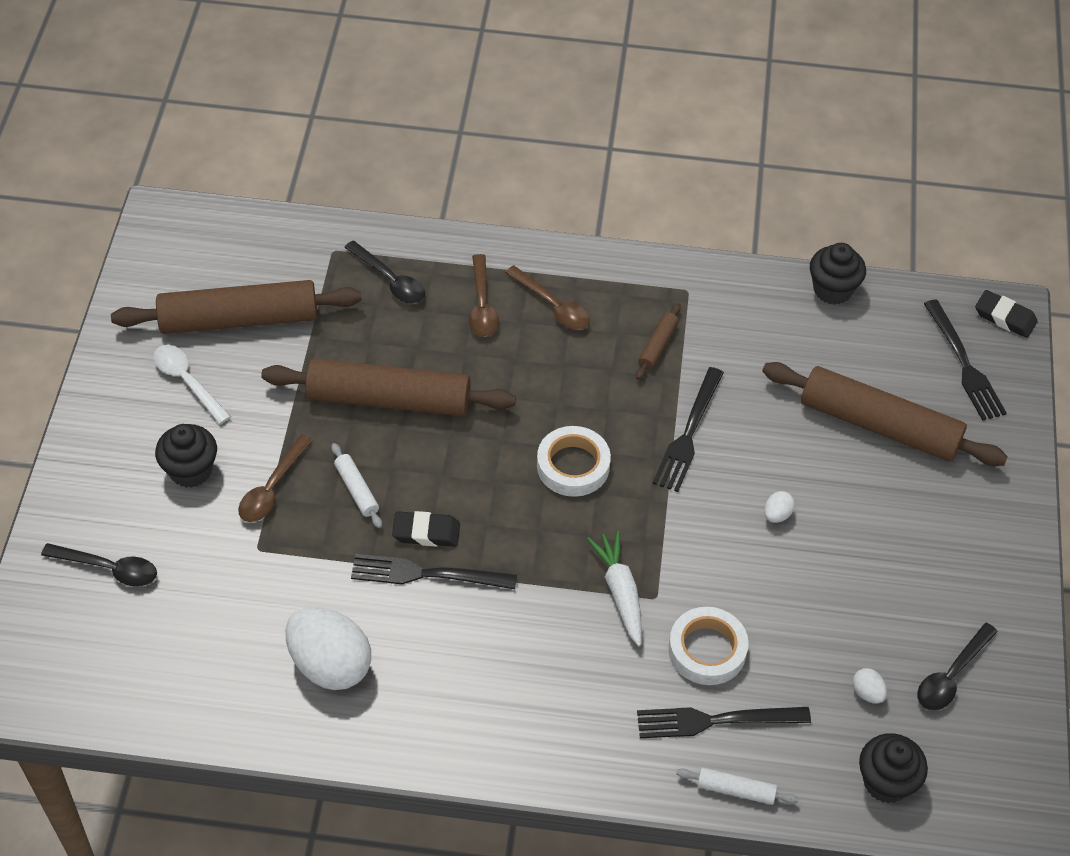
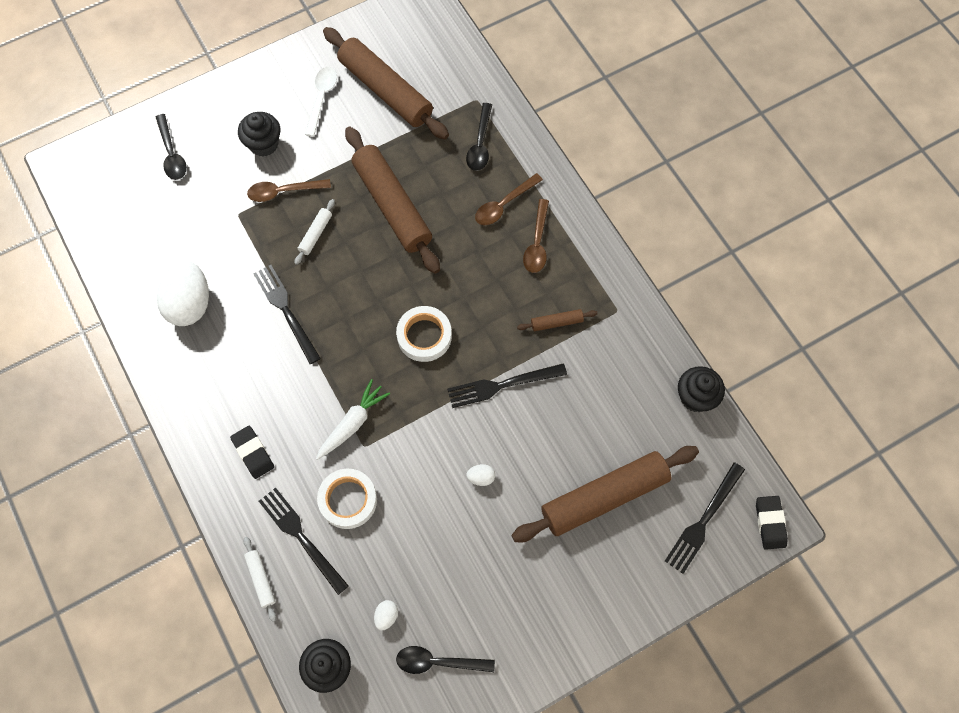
camera: 55 degrees right, 15 degrees up
(426, 532) = (314, 290): black eraser -> black eraser (253, 453)
(879, 426) = (604, 496): brown rolling pin -> brown rolling pin turned 75 degrees clockwise

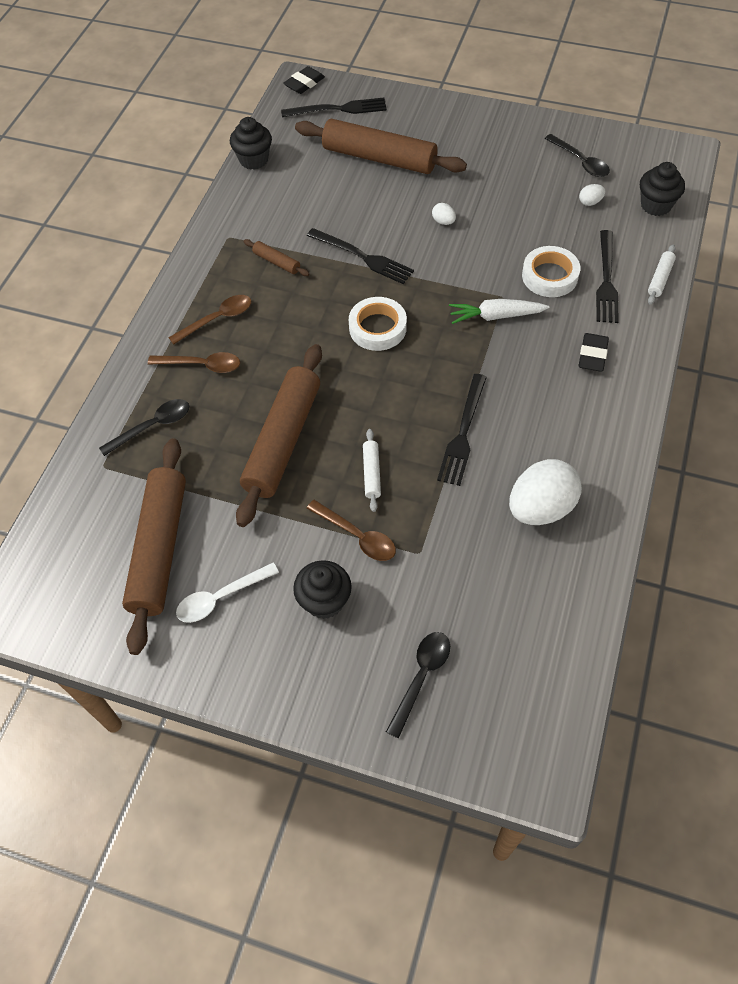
camera: 130 degrees left, 10 degrees down
(315, 234) = (372, 473): white rolling pin -> white rolling pin turned 75 degrees counterclockwise

